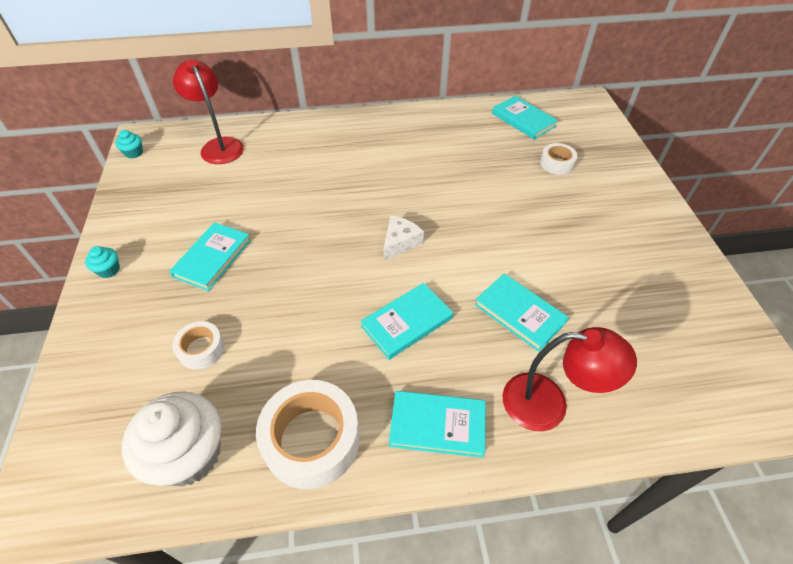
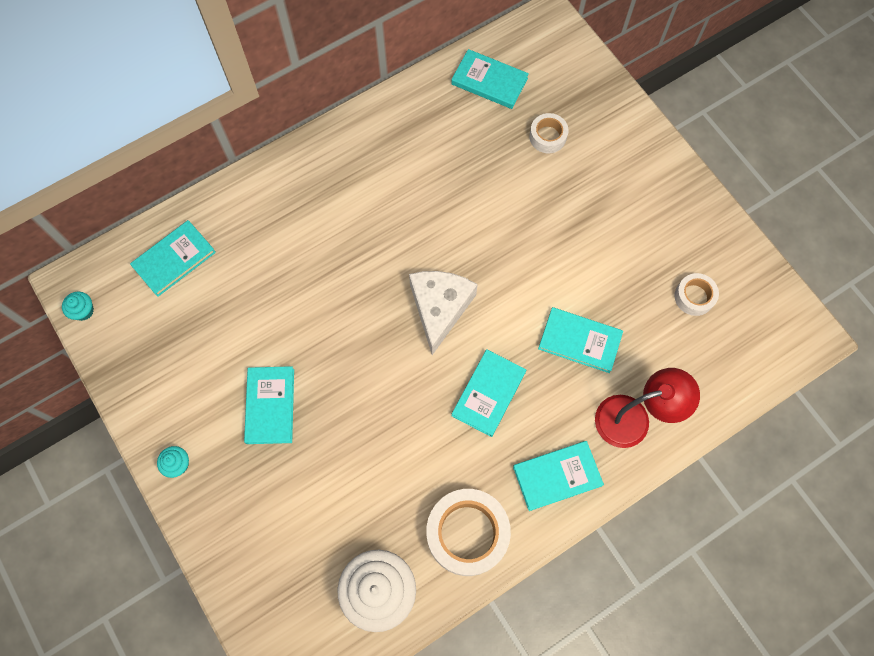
camera: 25 degrees left, 20 degrees up
(201, 349) = (326, 501): white tape -> white tape (694, 297)
(219, 146) = (174, 259): red lamp -> turquoise book
(400, 242) = (440, 308): white cheese -> white cheese, size x1.65

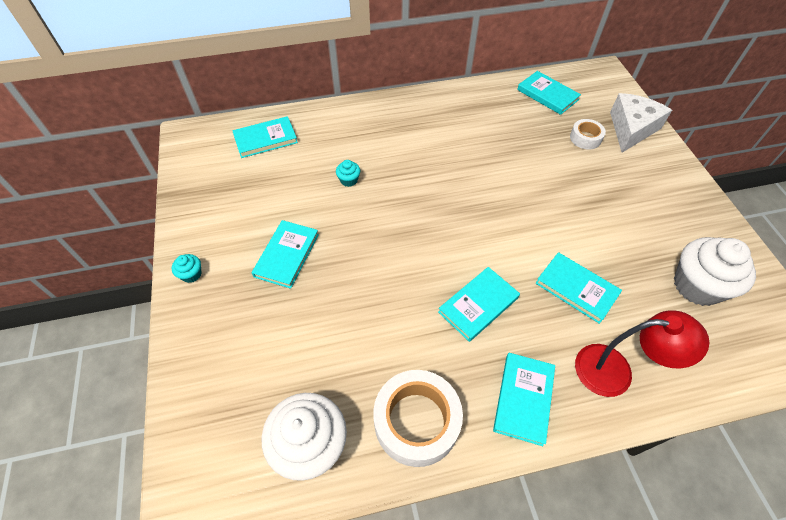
camera: 20 degrees right, 15 degrees down
(83, 311) = (184, 152): turquoise cupcake -> turquoise cupcake (349, 180)
(440, 308) = (457, 227): white cheese -> white cheese (631, 129)
(557, 476) = (523, 399): turquoise book -> turquoise book turned 75 degrees counterclockwise
(694, 297) = (697, 286): white tape -> white cupcake

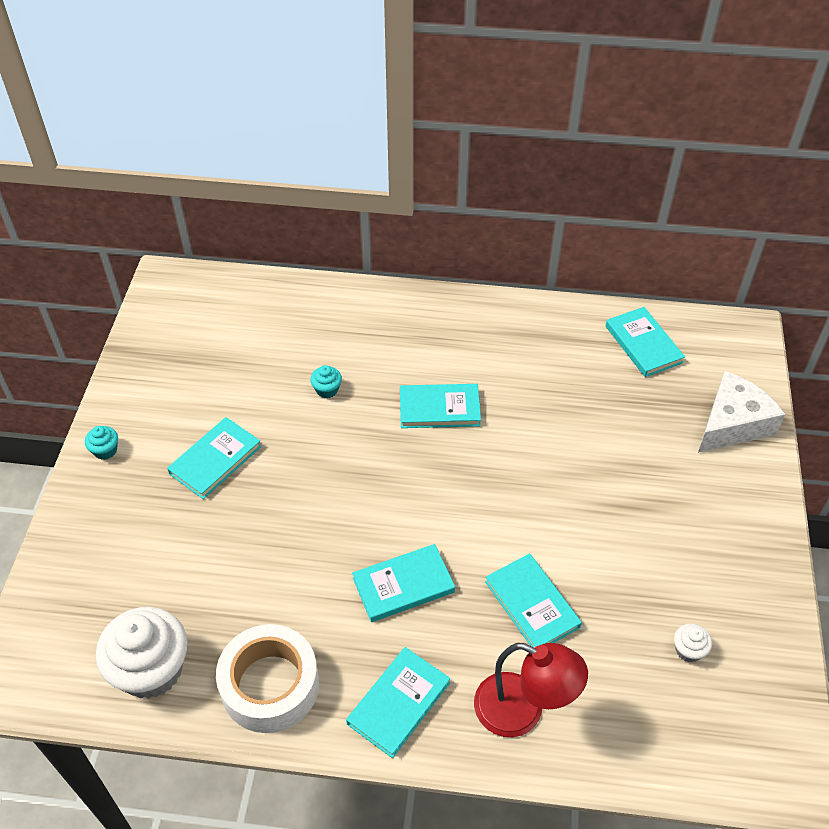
camera: 20 degrees right, 5 degrees down
(265, 139) = (253, 310): turquoise book -> turquoise book (439, 408)
(585, 138) = (659, 419): white tape -> none
(697, 286) = (688, 650): white cupcake -> white cupcake, size x0.43

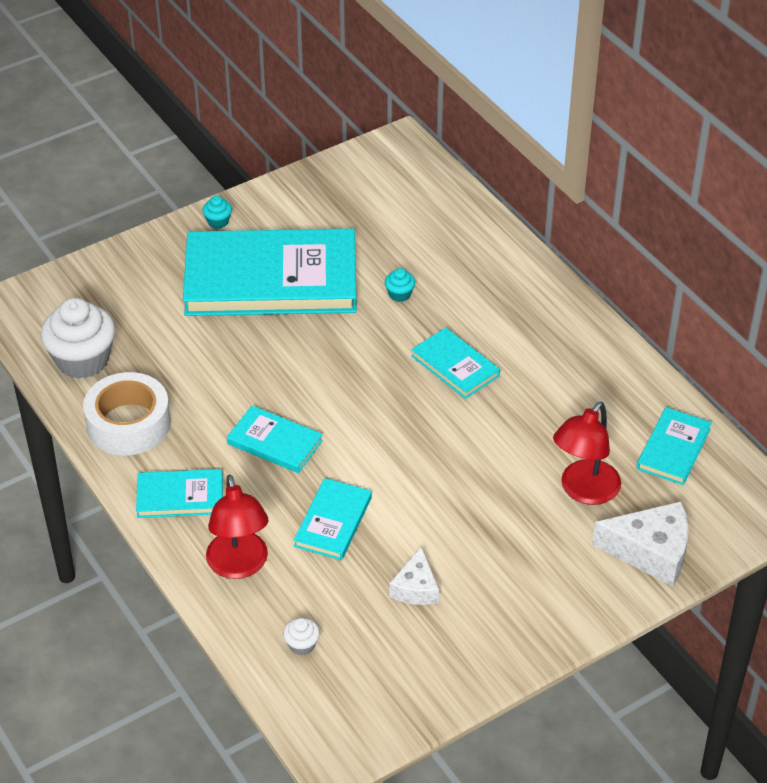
camera: 50 degrees right, 5 degrees down
(215, 460) = (271, 279): turquoise book -> turquoise book, size x2.23
(640, 421) = (584, 491): none -> red lamp
(652, 595) = (416, 588): none -> white cheese
(688, 650) = (388, 634): white cupcake -> white cupcake (302, 645)

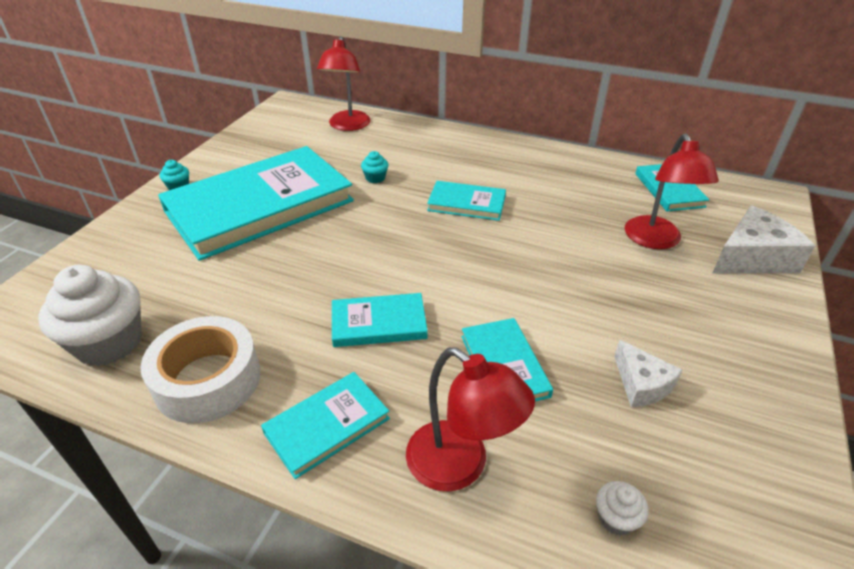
camera: 35 degrees left, 5 degrees down
(434, 208) = (347, 126): none -> red lamp

